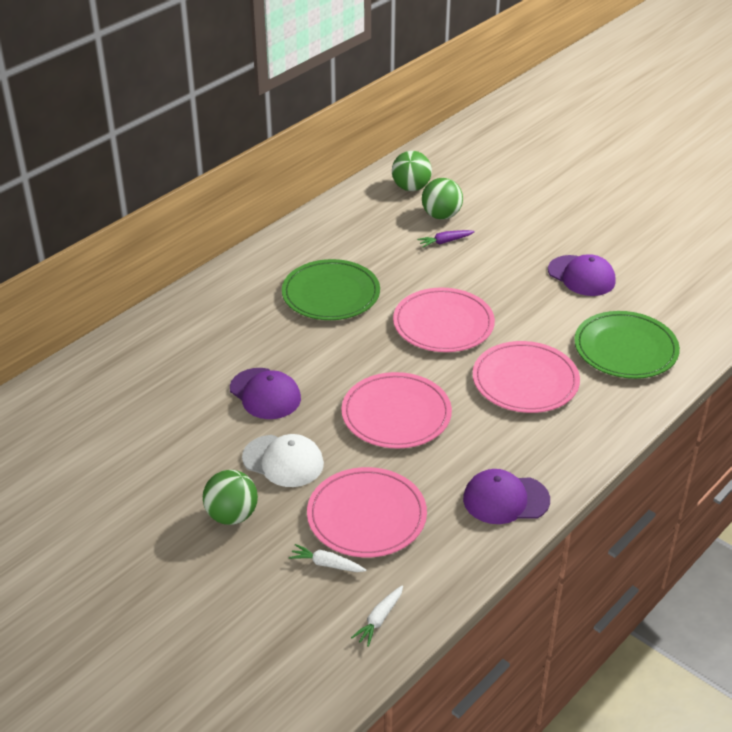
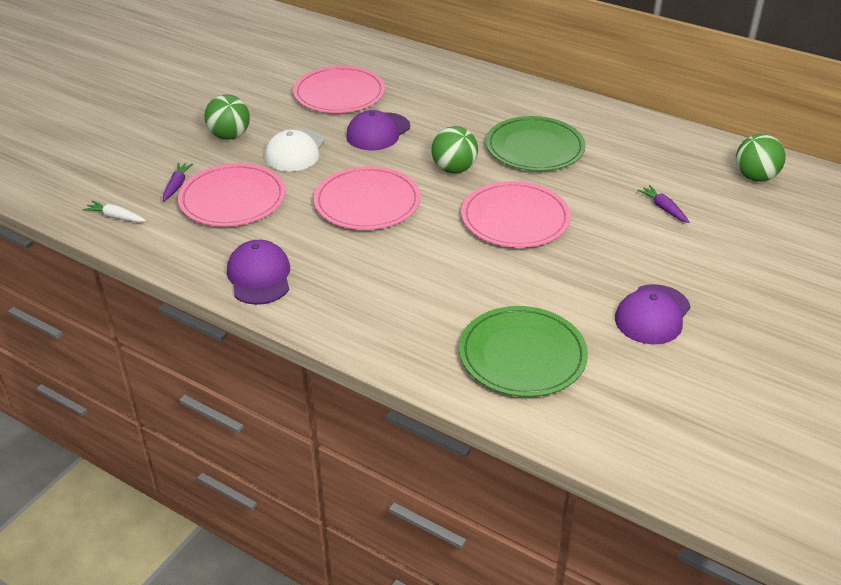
camera: 80 degrees right, 0 degrees up
(326, 564) = (177, 185): white carrot -> purple carrot
(441, 215) = (713, 202): green ball -> green ball (454, 169)
(525, 381) = (439, 279): pink plate -> pink plate (339, 94)

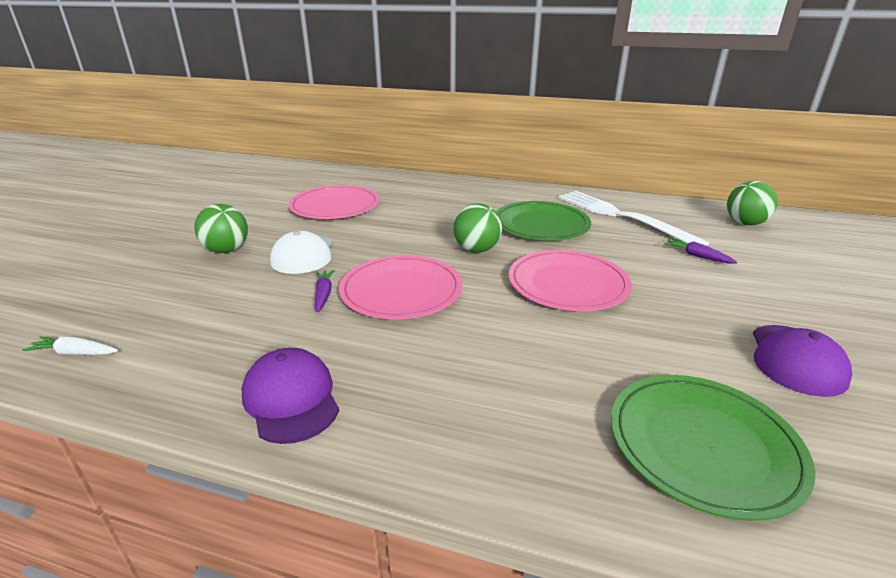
camera: 15 degrees left, 10 degrees down
(177, 185) = (164, 304): purple carrot -> purple carrot (323, 295)
(233, 199) = (238, 309): pink plate -> none
(378, 132) = (385, 229): purple cap -> none
(628, 149) = (622, 216): none -> white fork

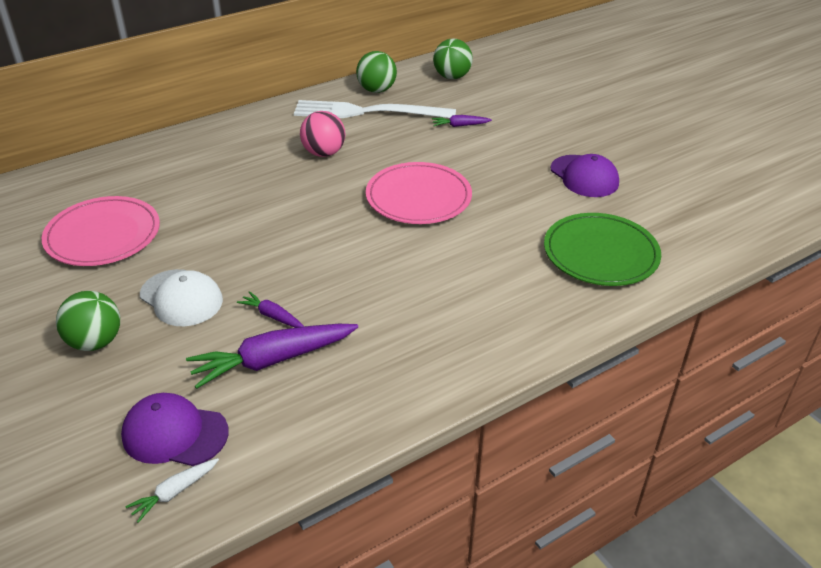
camera: 50 degrees left, 10 degrees up
(269, 320) = (273, 360): none -> purple carrot
(291, 399) = (390, 386): purple cap -> purple cap (174, 433)
(401, 291) = (322, 274): pink plate -> none
(476, 250) = (315, 205): green ball -> green ball (376, 90)
(541, 225) = (324, 153): green plate -> pink ball

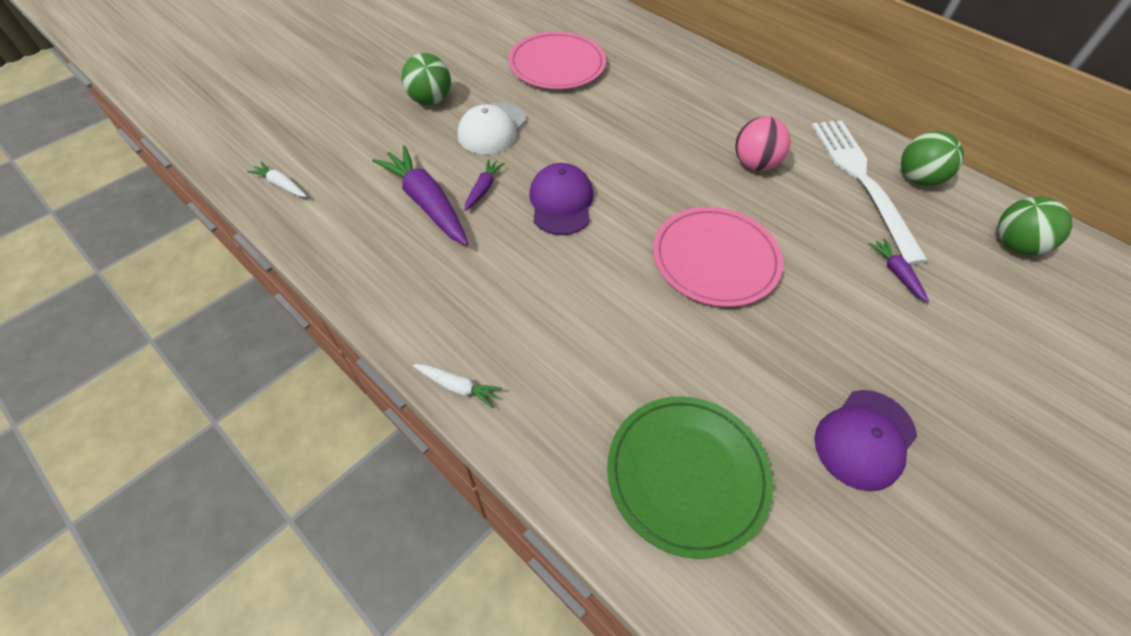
camera: 75 degrees right, 15 degrees up
(174, 433) = (339, 169): purple cap -> purple cap (561, 202)
(507, 360) = (458, 387): none -> white carrot

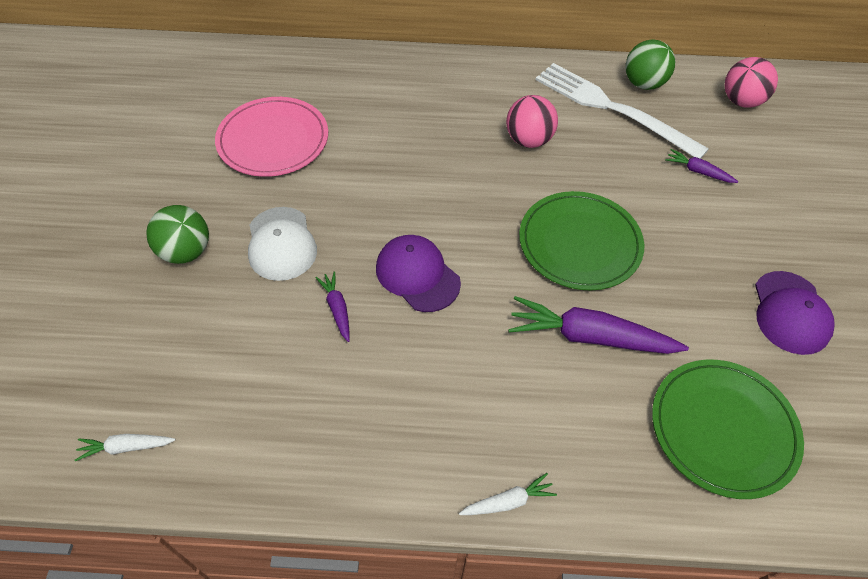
camera: 40 degrees left, 0 degrees up
(427, 203) = (300, 359): purple carrot -> purple carrot (590, 337)
(715, 259) = (579, 243): pink plate -> green plate
(1014, 245) = (741, 101): green ball -> pink ball

